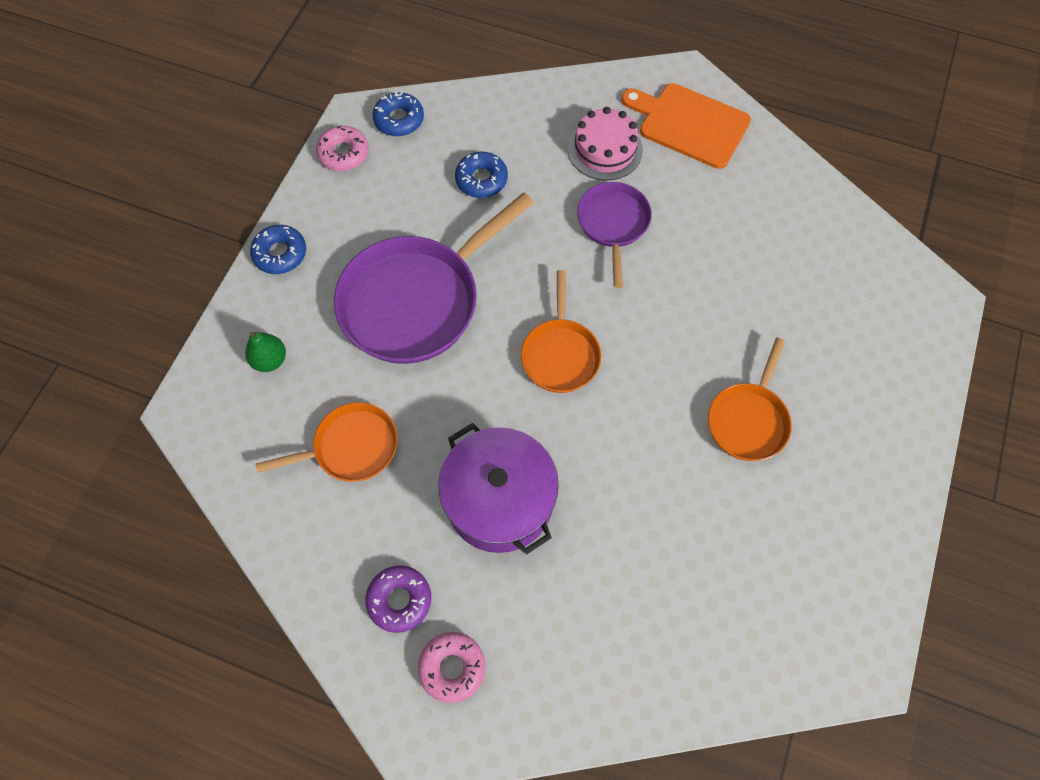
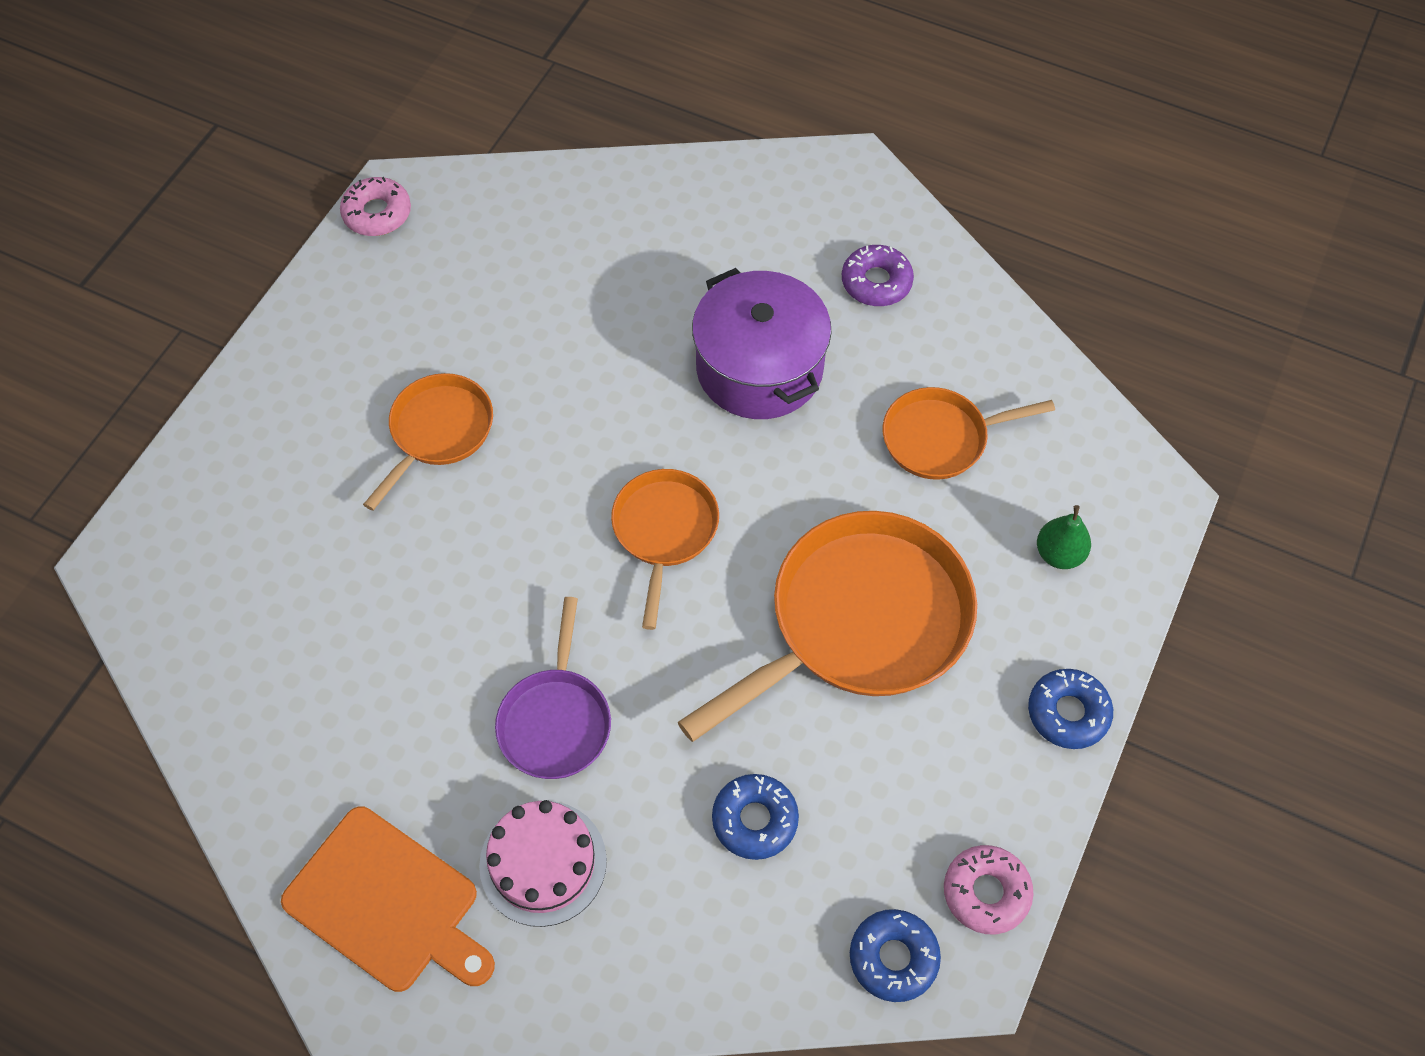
camera: 175 degrees left, 5 degrees down
(417, 300) = (859, 623): purple pan -> orange pan
(452, 667) = (820, 222): pink donut -> pink donut (377, 213)

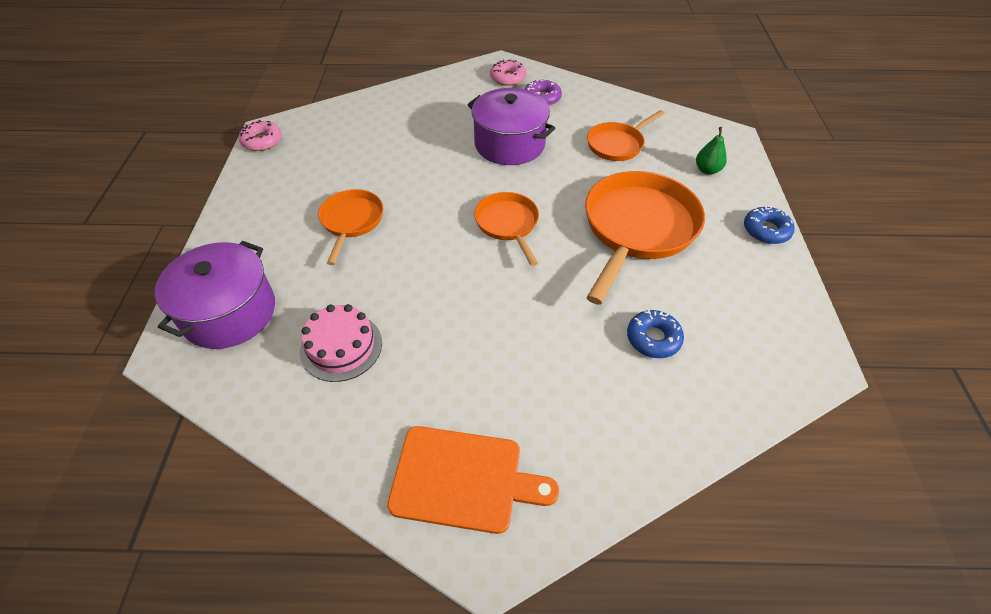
camera: 25 degrees left, 10 degrees down
(212, 527) = (229, 312): none -> purple pot
(543, 863) = (548, 412): pink cake -> pink cake (341, 346)
(556, 720) = (506, 333): purple pan -> none
(893, 958) = (779, 376): blue donut -> none
(986, 892) = (797, 324): pink donut -> pink donut (508, 78)

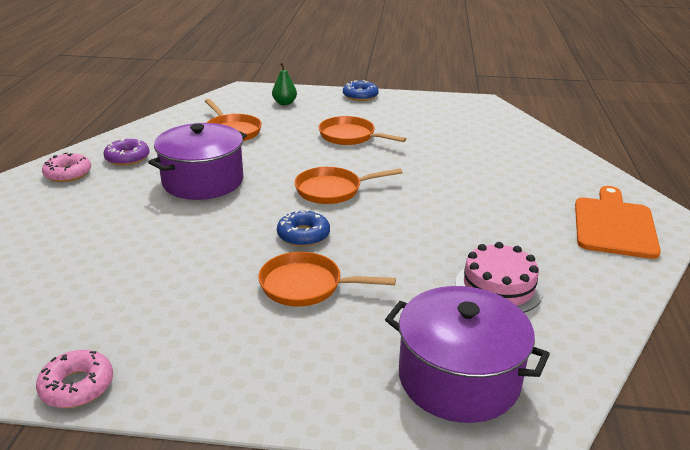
camera: 85 degrees left, 20 degrees down
(637, 229) = (350, 136): orange pan -> orange pan, size x0.55
(653, 338) = (467, 145): blue donut -> blue donut (303, 235)

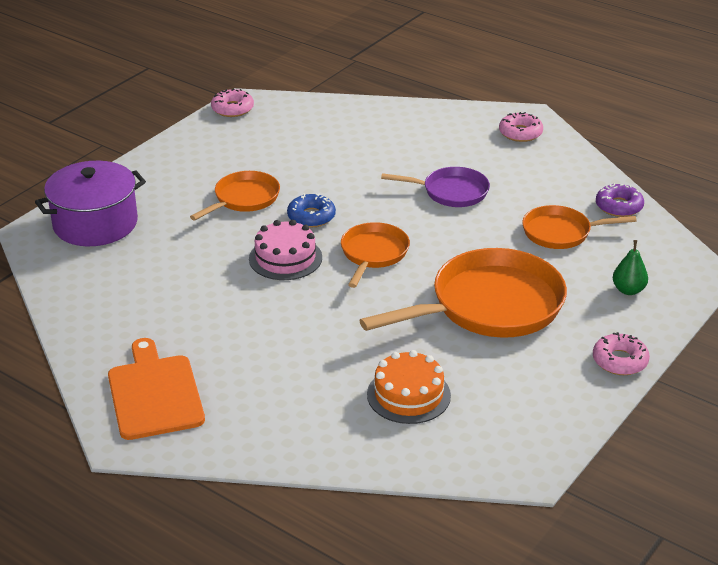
camera: 120 degrees right, 5 degrees up
(127, 158) = (534, 164): purple donut -> purple donut (619, 206)
(203, 181) = (451, 192): purple pot -> purple pan
(350, 136) = (489, 306): orange pan -> orange pan, size x1.80
(360, 96) = (620, 361): blue donut -> pink donut
(472, 140) = (408, 395): none -> orange cake
(498, 287) = (151, 279): pink cake -> pink cake (285, 258)
(614, 225) = (154, 393): orange cutting board -> orange cutting board turned 150 degrees counterclockwise

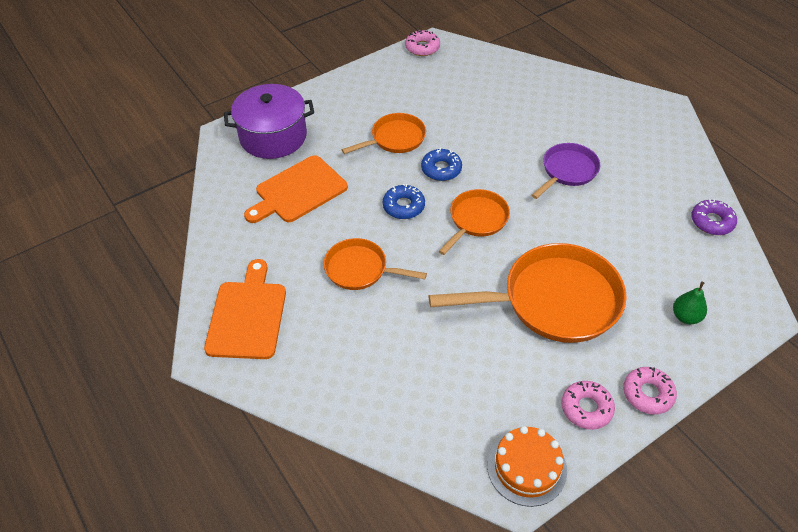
camera: 20 degrees right, 15 degrees up
(154, 269) = (298, 191): none -> orange cutting board
(285, 258) = (403, 206): pink cake -> blue donut
(408, 395) = (447, 377): orange cake -> orange cake (526, 467)
(451, 192) = (567, 171): purple pan -> purple pan turned 75 degrees counterclockwise
(520, 133) = (652, 122): pink donut -> pink donut (586, 408)
(561, 232) = (648, 237): orange pan -> orange pan (360, 269)

